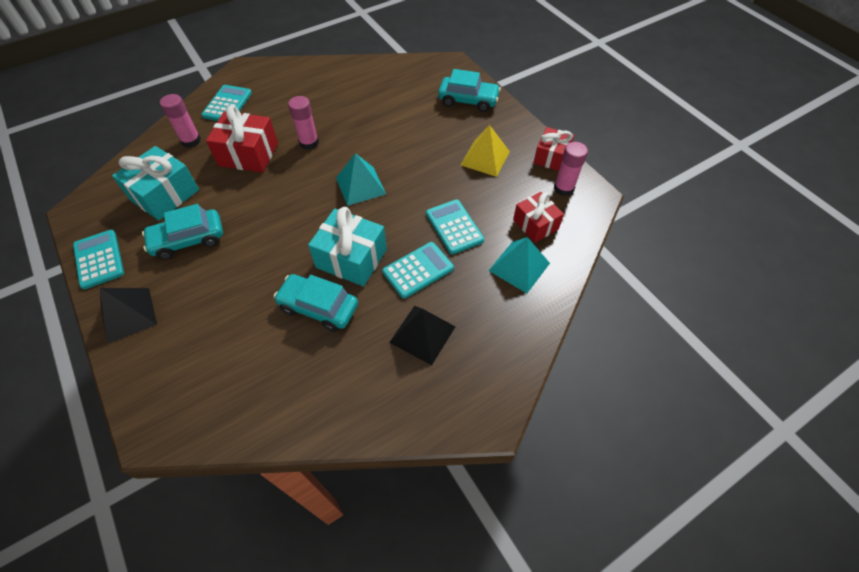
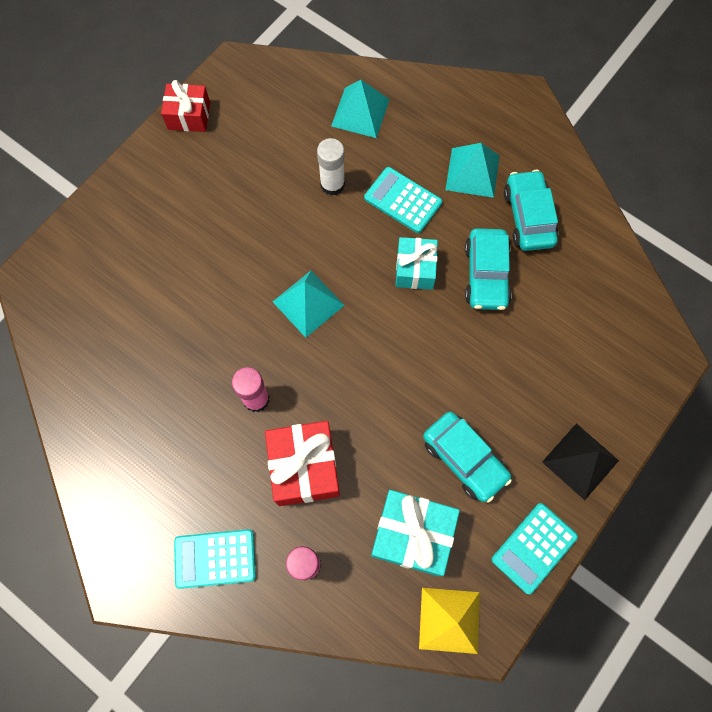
camera: 110 degrees left, 15 degrees up
(351, 258) = (415, 269): turquoise gift -> turquoise gift, size x0.66
(422, 334) = (472, 172): black pyramid -> turquoise pyramid
(454, 227) = (332, 184): turquoise calculator -> white glue stick
(468, 100) = (109, 232): turquoise car -> turquoise car (528, 217)
(485, 158) = (213, 183): yellow pyramid -> yellow pyramid (449, 620)
(535, 224) = (299, 110): red gift -> none
(563, 188) = (235, 94): pink glue stick -> none

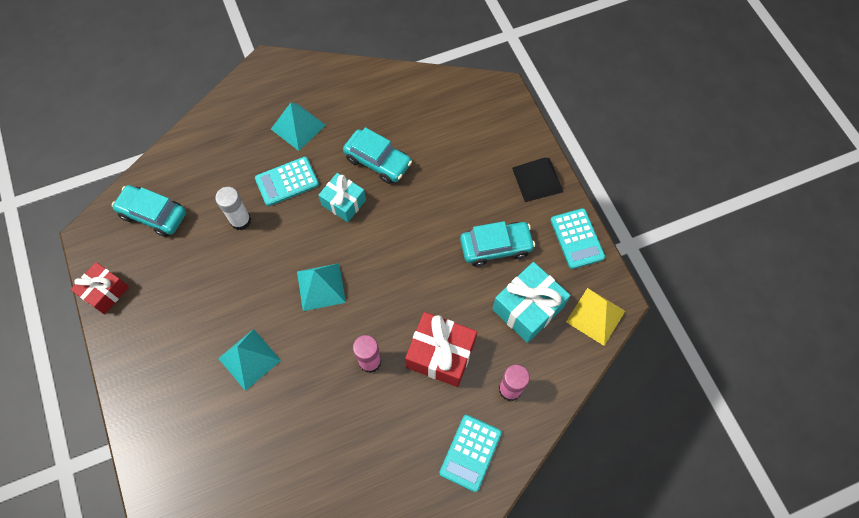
camera: 60 degrees left, 5 degrees down
(360, 112) = (197, 171): turquoise pyramid -> turquoise pyramid (249, 359)
(528, 217) = (354, 113): turquoise car -> turquoise car (153, 214)

